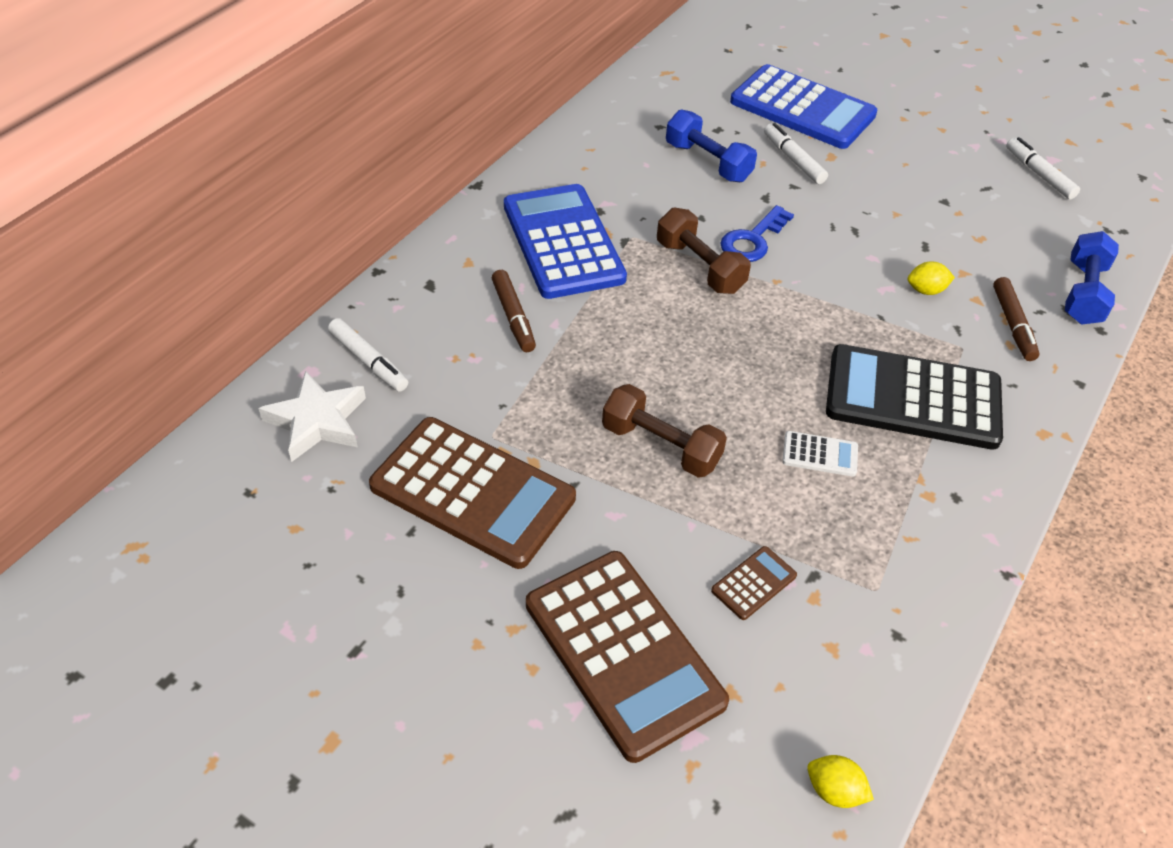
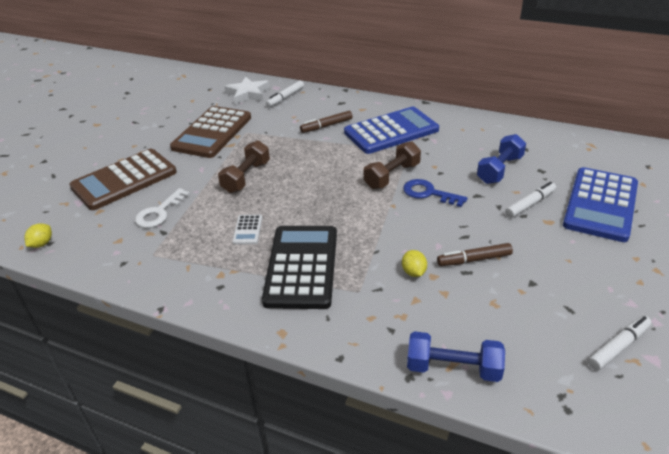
camera: 85 degrees right, 10 degrees down
(754, 583) = (159, 213): brown calculator -> white key
(1012, 325) = (393, 319): brown marker -> brown marker (474, 259)

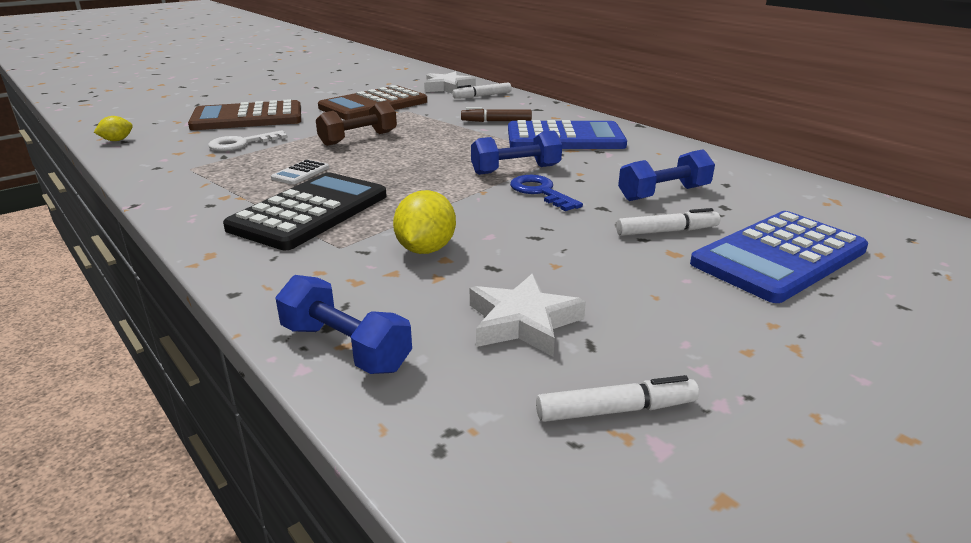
camera: 25 degrees right, 10 degrees down
(392, 176) = (515, 170): brown dumbbell -> blue dumbbell
(413, 272) = (425, 249): yellow lemon -> yellow lemon, size x1.70
(474, 259) = (518, 259): brown marker -> none
(523, 308) = (522, 322): none -> white star

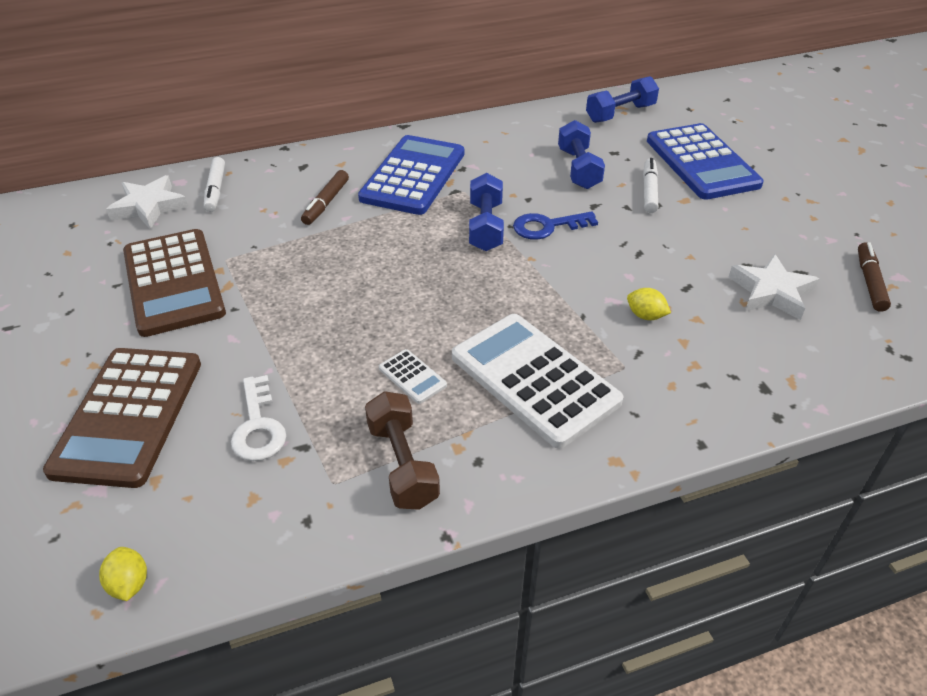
camera: 70 degrees left, 15 degrees up
(310, 212) = (534, 379): black calculator -> white calculator
(345, 347) = (796, 383): blue dumbbell -> blue dumbbell (620, 113)
(358, 138) = (314, 315): brown dumbbell -> brown dumbbell (402, 464)
(425, 249) = (645, 316): yellow lemon -> yellow lemon, size x0.59
(616, 410) = (870, 282): white marker -> brown marker

